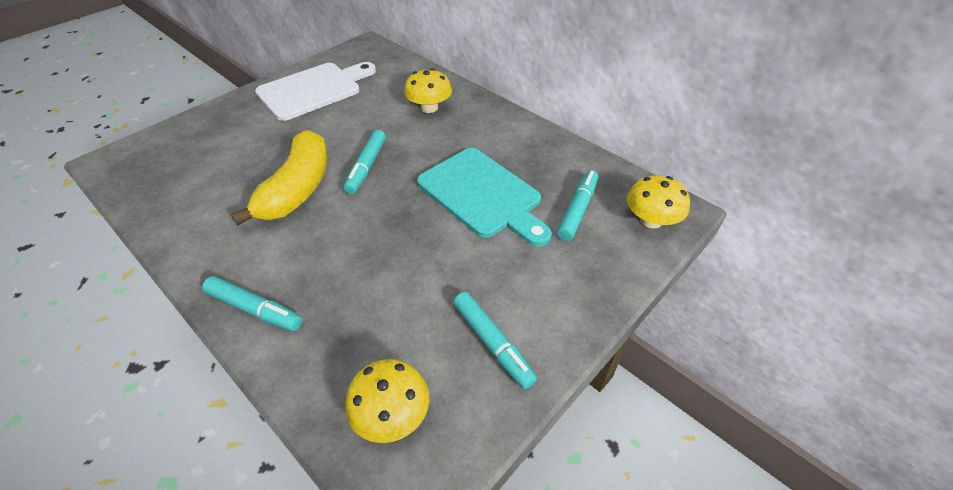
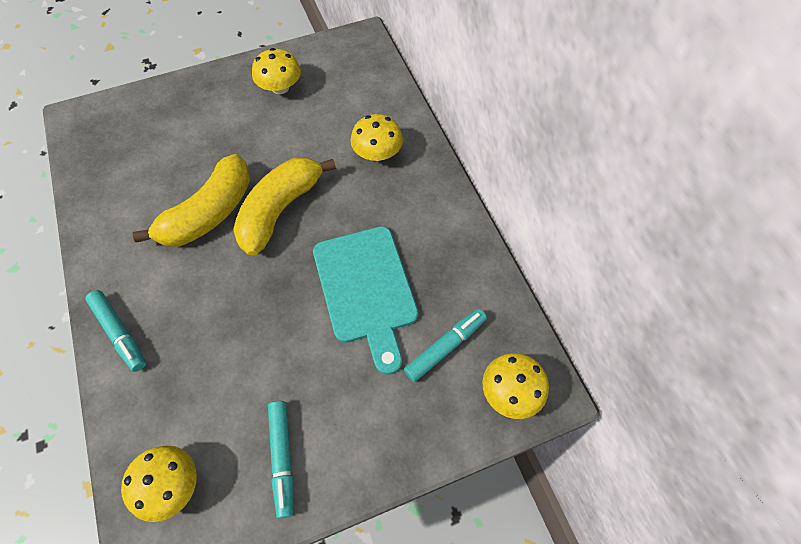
camera: 25 degrees right, 15 degrees up
(313, 90) = (280, 87): white cutting board -> yellow mushroom
(367, 167) = (280, 210): turquoise marker -> yellow banana

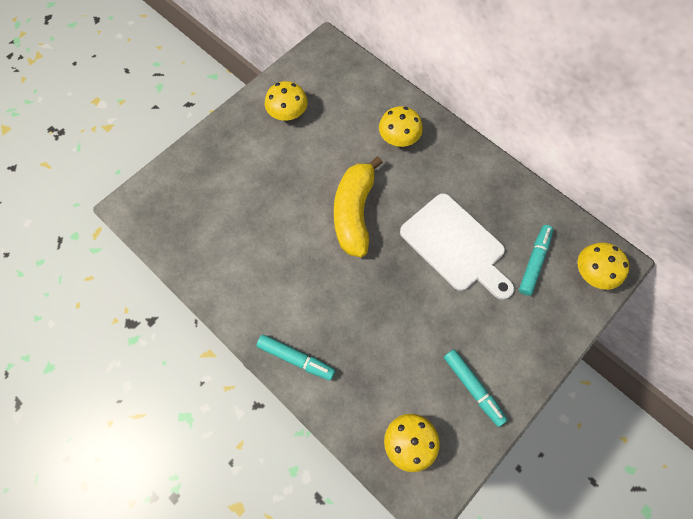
camera: 25 degrees left, 5 degrees up
(209, 213) = (301, 238): yellow banana -> none
(366, 289) = (455, 245): turquoise cutting board -> white cutting board

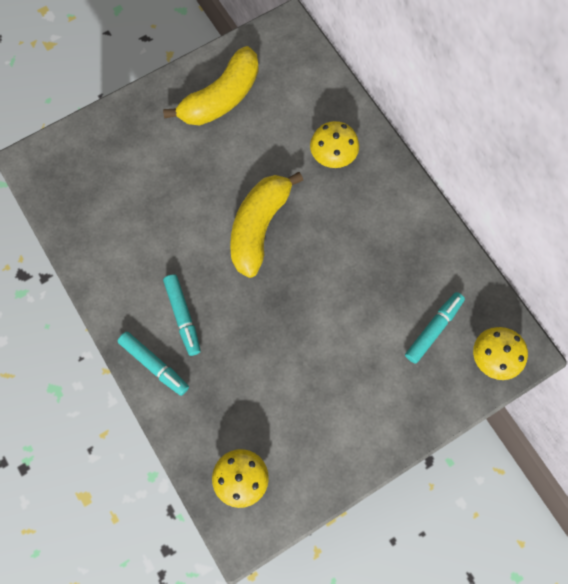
camera: 15 degrees right, 5 degrees up
(287, 113) = (221, 98): yellow mushroom -> yellow banana
(455, 245) = (355, 289): white cutting board -> none
(473, 387) = (323, 442): turquoise marker -> turquoise marker (183, 316)

